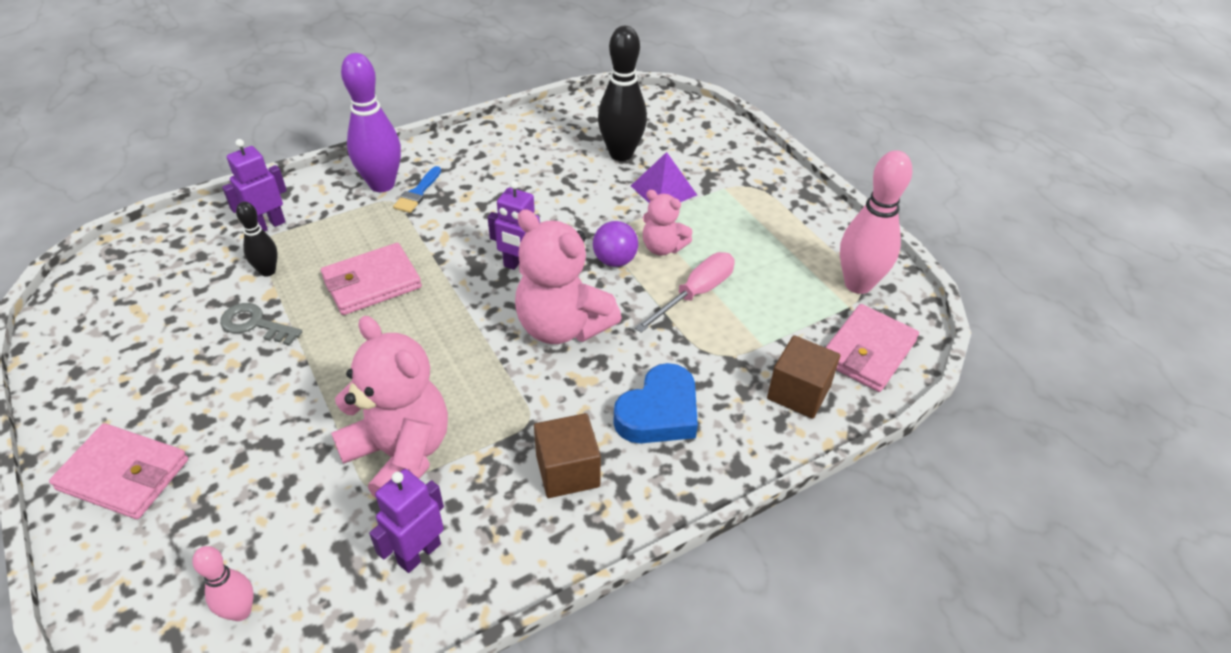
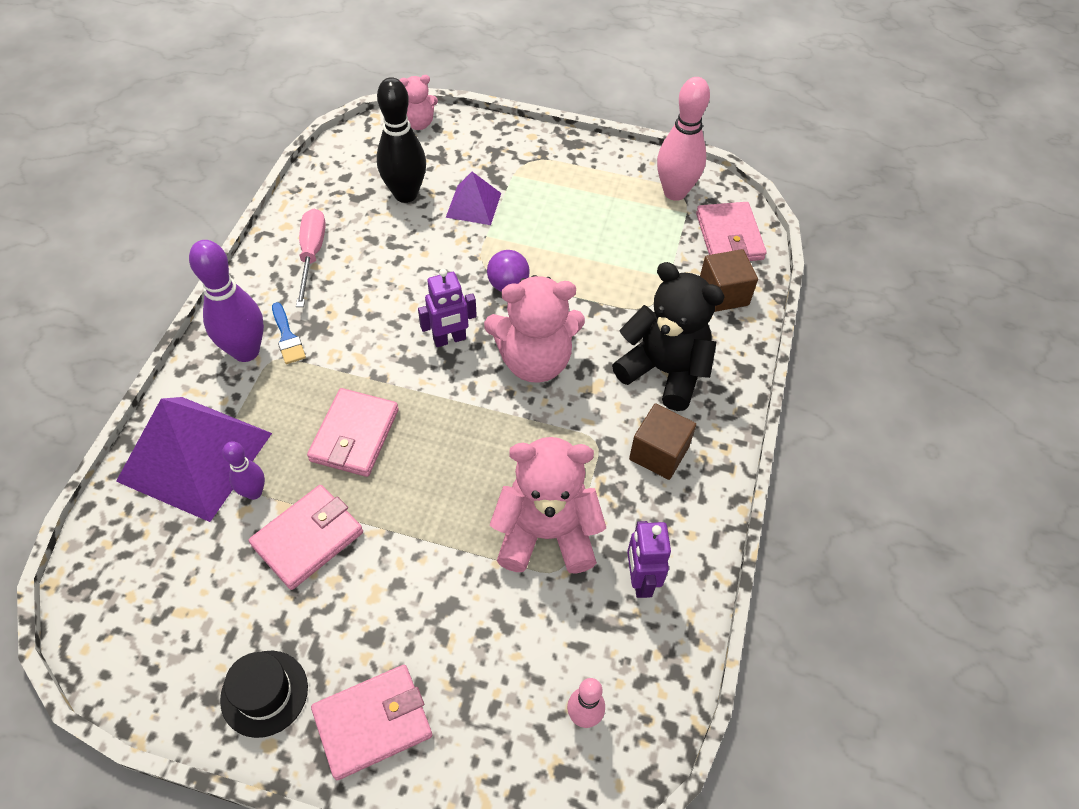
camera: 45 degrees left, 10 degrees up
(102, 396) = (264, 693): none -> black hat
(255, 324) = (308, 539): grey key -> pink wallet
(268, 225) = (195, 457): purple robot -> purple pyramid
(268, 271) = (254, 492): black bowling pin -> purple bowling pin
(659, 412) = (664, 371): blue heart -> black teddy bear
(662, 247) = (527, 251): pink teddy bear -> pink teddy bear (418, 123)
(695, 294) = (589, 271): pink screwdriver -> pink screwdriver (312, 254)

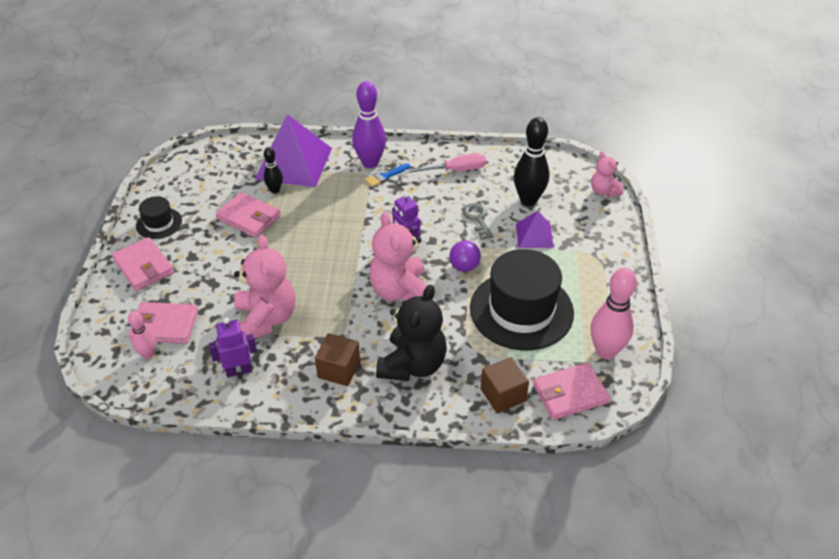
camera: 80 degrees right, 10 degrees down
(254, 492) = (275, 190): purple bowling pin -> black bowling pin
(354, 435) = (321, 220): pink wallet -> pink wallet (164, 325)
(423, 252) = (477, 219): none -> grey key
(597, 247) = (521, 310): none -> black hat

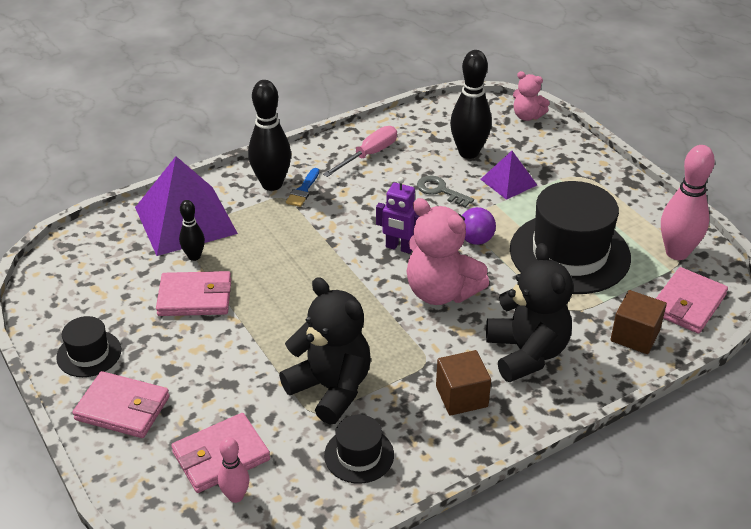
camera: 35 degrees left, 5 degrees down
(238, 371) = (359, 455): purple robot -> black hat
(266, 319) = (331, 388): pink teddy bear -> black teddy bear
(370, 163) = (272, 184): purple bowling pin -> black bowling pin

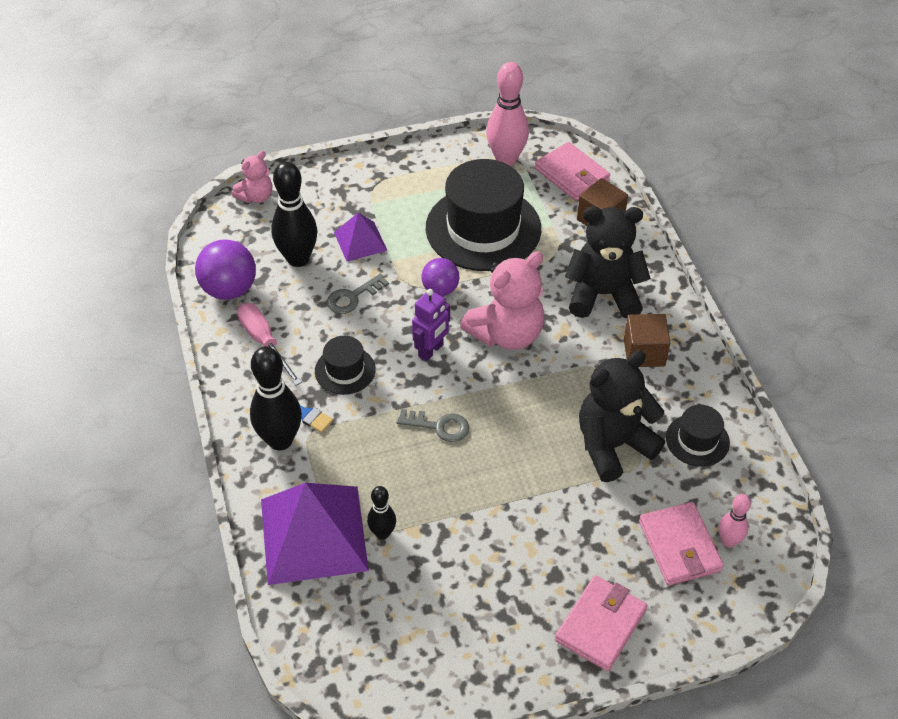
camera: 75 degrees left, 10 degrees up
(89, 353) = (512, 652): black hat -> black hat (345, 370)
(195, 297) = (451, 541): pink wallet -> none
(315, 268) = (439, 426): none -> grey key
(416, 126) = (229, 289): none -> purple ball

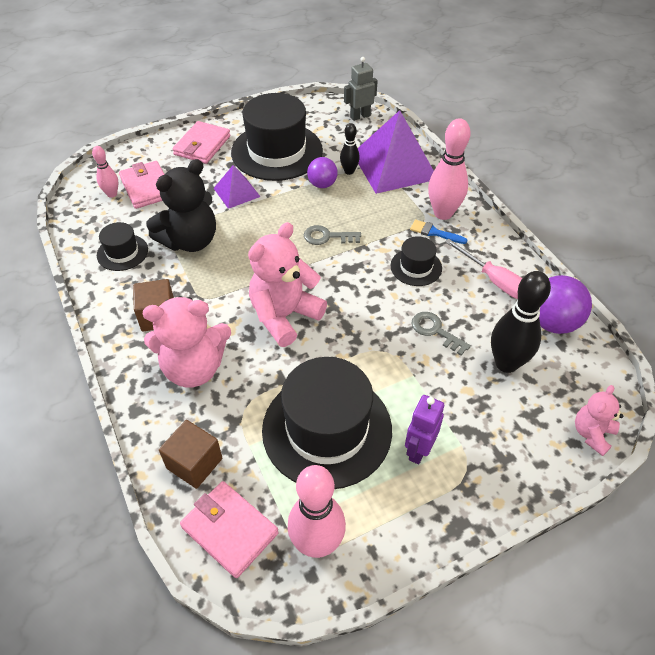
camera: 170 degrees right, 0 degrees up
(280, 440) = (443, 213): black bowling pin -> pink bowling pin
(331, 657) = (360, 116): none -> grey robot
(353, 297) = (435, 331): grey key -> grey key turned 90 degrees counterclockwise
(360, 241) = (453, 393): purple pyramid -> purple pyramid (236, 192)
(431, 351) = (348, 292): purple robot -> purple robot (418, 450)
(440, 289) = (355, 351): purple ball -> purple ball (322, 184)
(483, 592) = (277, 151): none -> black hat
(603, 294) = (194, 368): black teddy bear -> pink teddy bear

